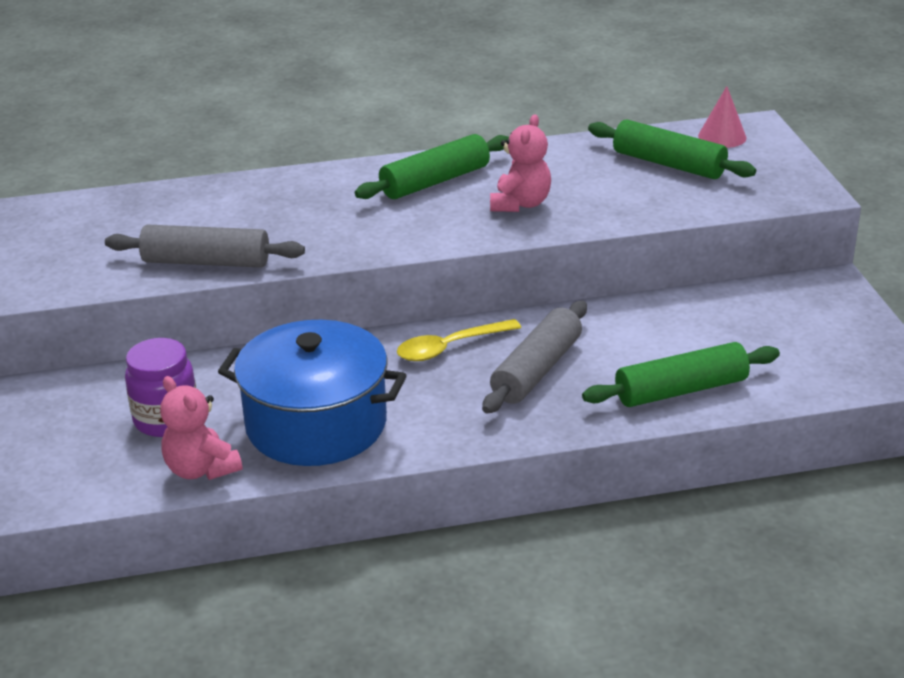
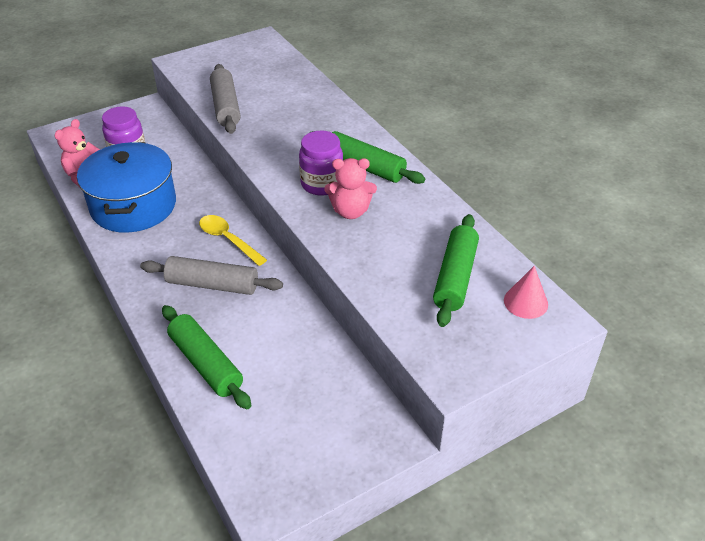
camera: 70 degrees right, 10 degrees up
(452, 214) = (322, 184): none -> purple jar

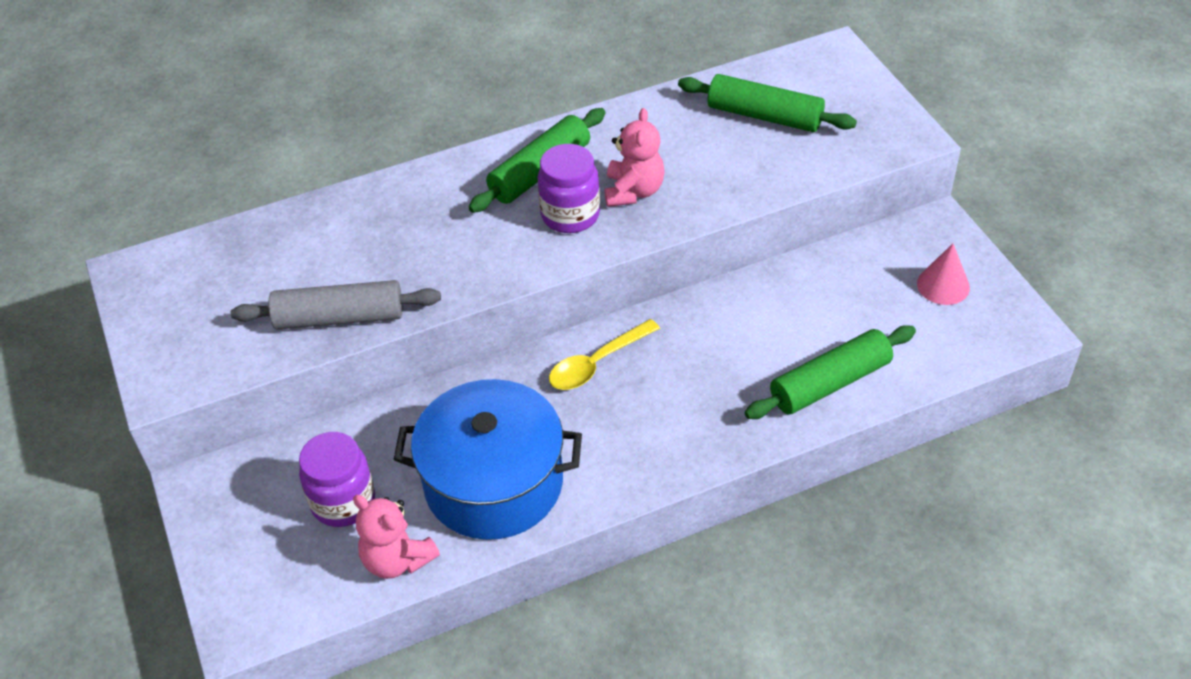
camera: 80 degrees left, 5 degrees up
(212, 284) = (688, 379): grey rolling pin -> none
(525, 302) = (807, 71): pink cone -> pink cone (943, 285)

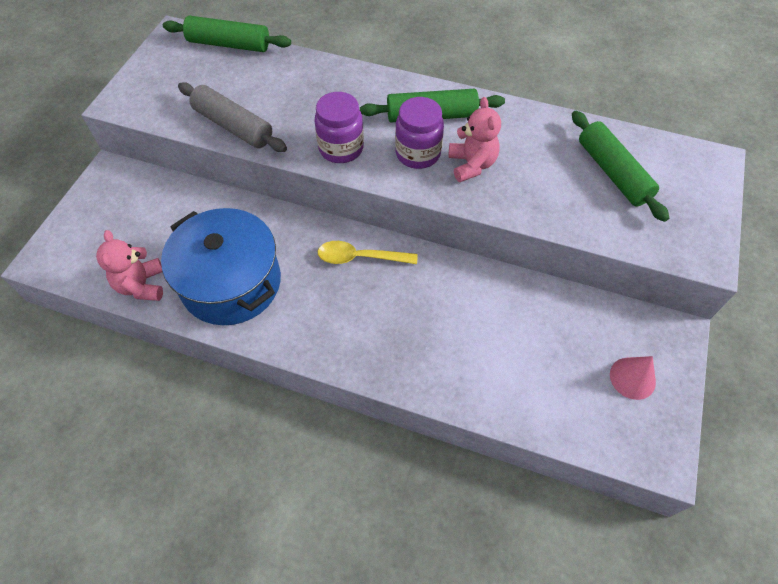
camera: 40 degrees right, 10 degrees up
(343, 502) = (155, 233): purple jar -> purple jar (341, 148)
(633, 191) = (471, 165): pink teddy bear -> pink teddy bear turned 60 degrees counterclockwise
(830, 383) = (480, 382): green rolling pin -> green rolling pin (229, 44)

